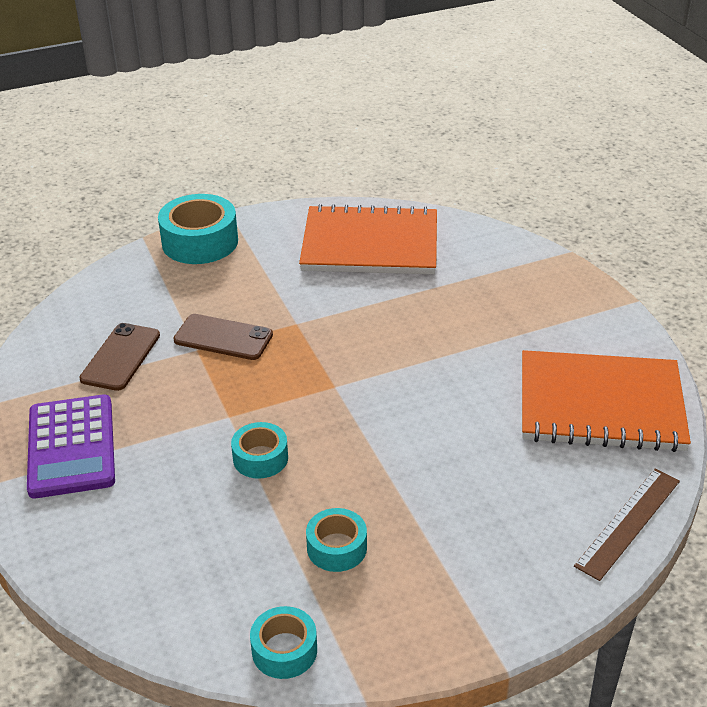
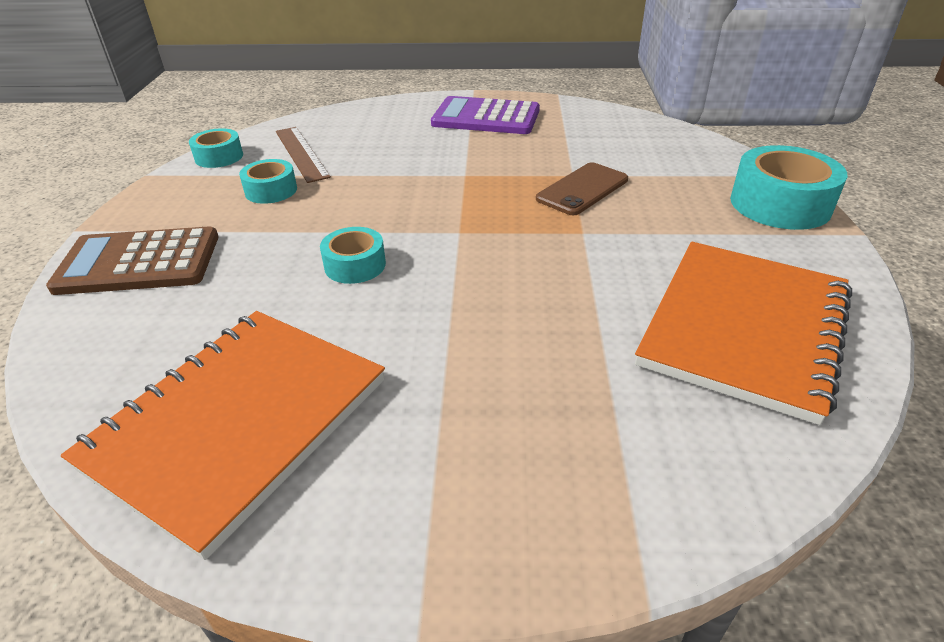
camera: 115 degrees right, 0 degrees up
(120, 357) = (584, 143): brown phone -> none
(260, 458) = (400, 179): turquoise tape -> turquoise tape (355, 265)
(513, 568) = (139, 262): none -> brown calculator
(628, 522) = (74, 355): brown ruler -> brown ruler (301, 153)

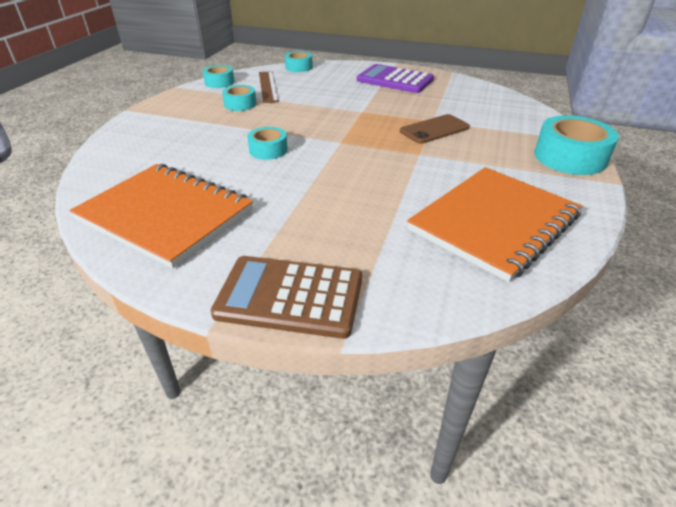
camera: 15 degrees right, 0 degrees up
(139, 262) = (150, 131): brown calculator -> brown calculator (290, 297)
(237, 422) = (165, 215): orange notebook -> orange notebook turned 75 degrees clockwise
(334, 114) = (299, 67): none -> turquoise tape

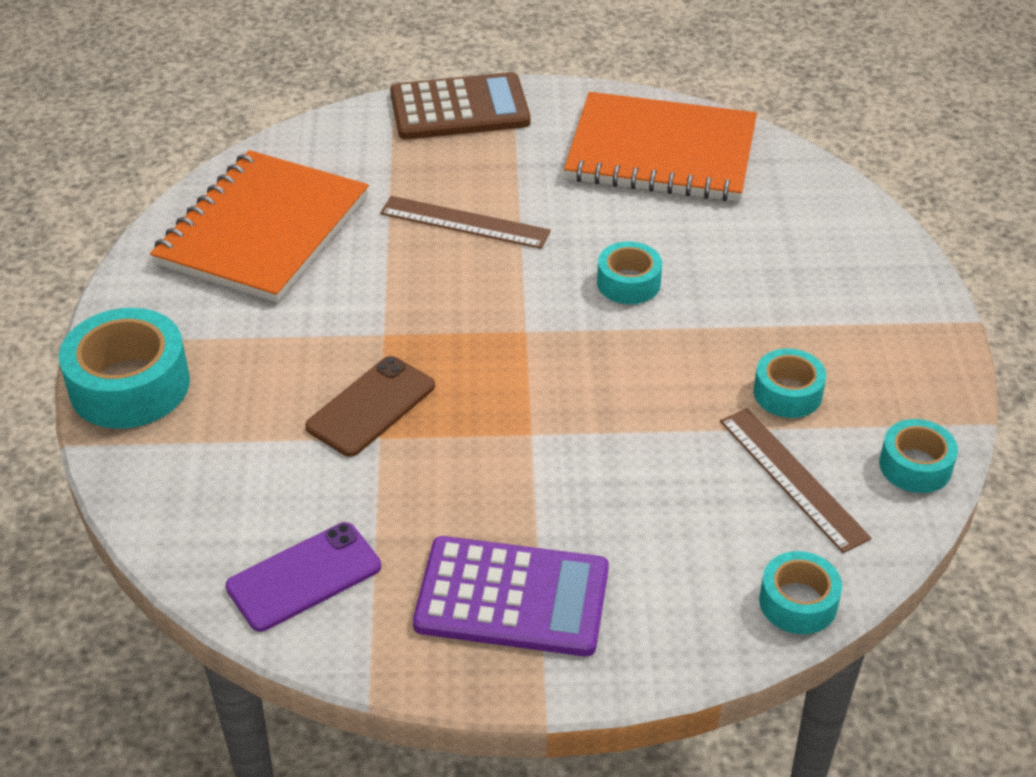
camera: 160 degrees right, 5 degrees up
(343, 198) = (464, 223): none -> brown ruler
(473, 93) = (304, 577): none -> purple phone

